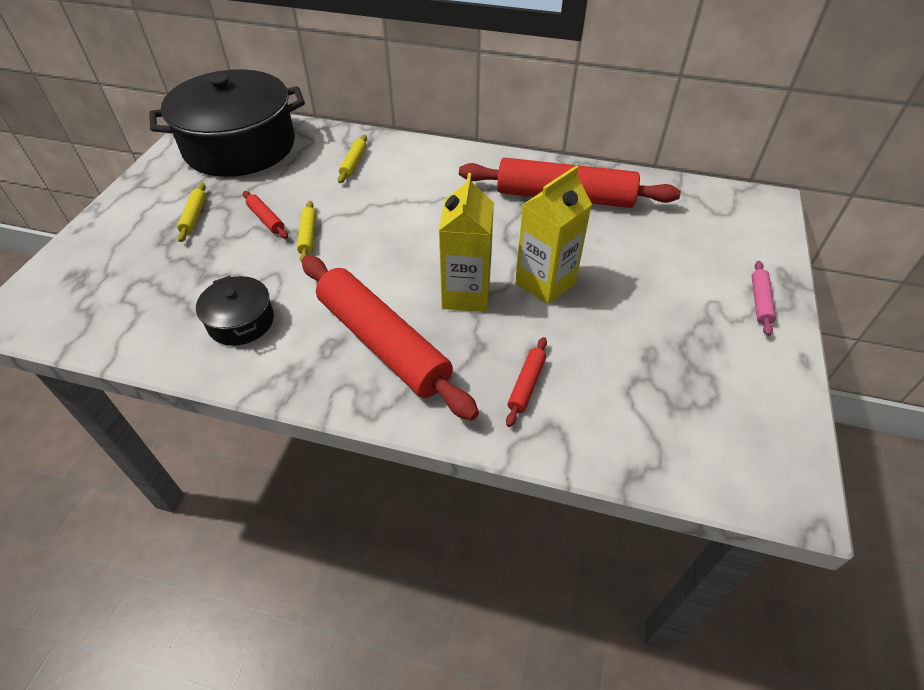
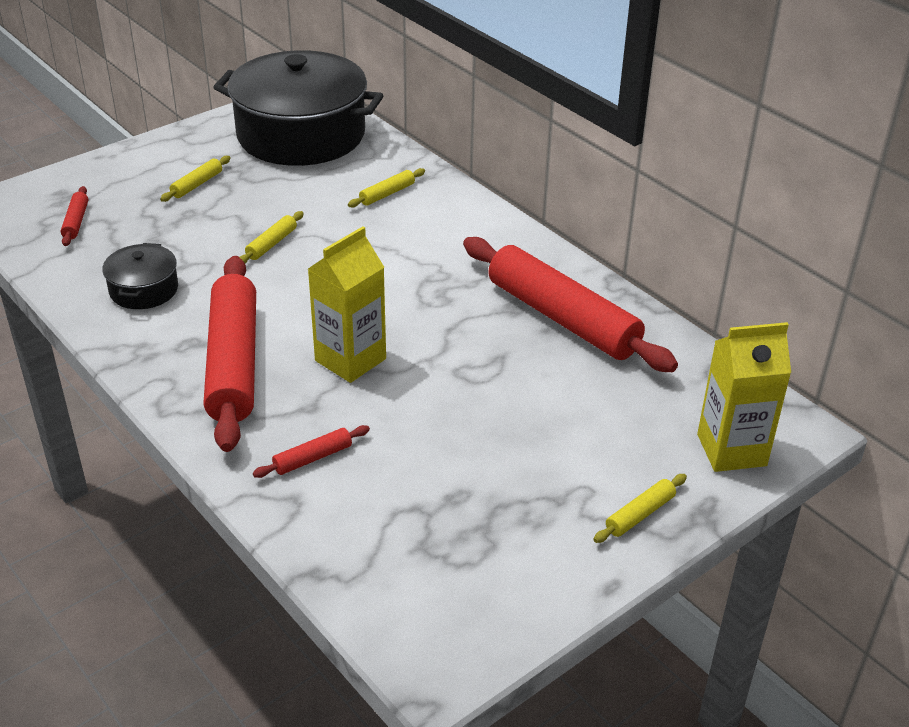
camera: 35 degrees right, 10 degrees down
(266, 219) = (252, 213): red rolling pin -> red rolling pin (76, 222)
(545, 283) = (437, 386): yellow carton -> yellow carton (731, 450)
(760, 302) = (640, 514): pink rolling pin -> yellow rolling pin

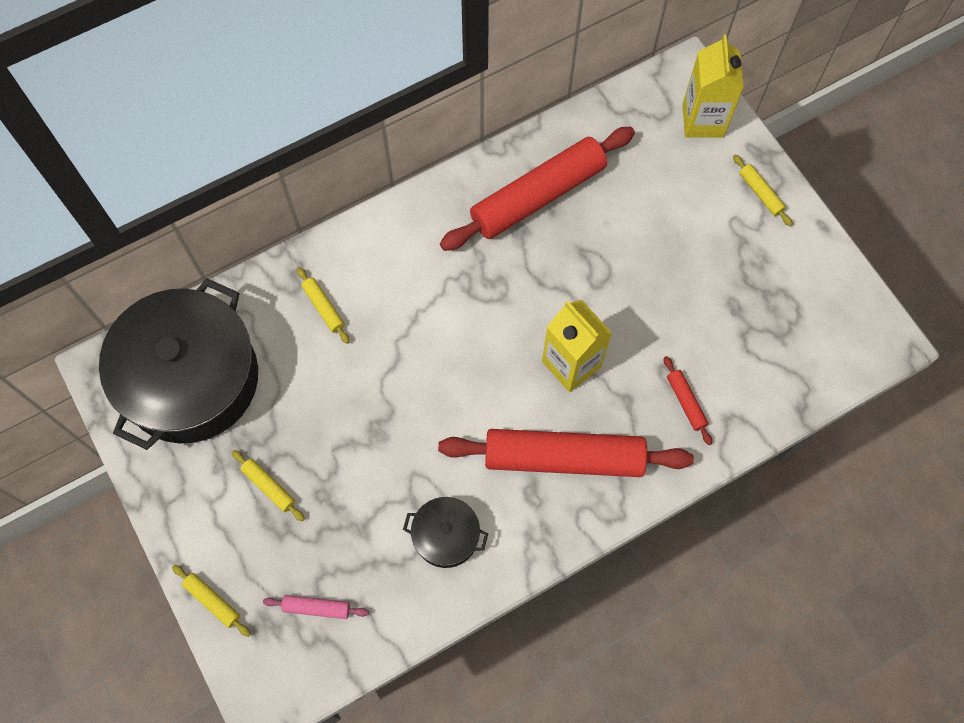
camera: 80 degrees left, 30 degrees up
(76, 222) = (316, 608): red rolling pin -> pink rolling pin
(271, 244) = (390, 418): yellow rolling pin -> yellow rolling pin (212, 601)

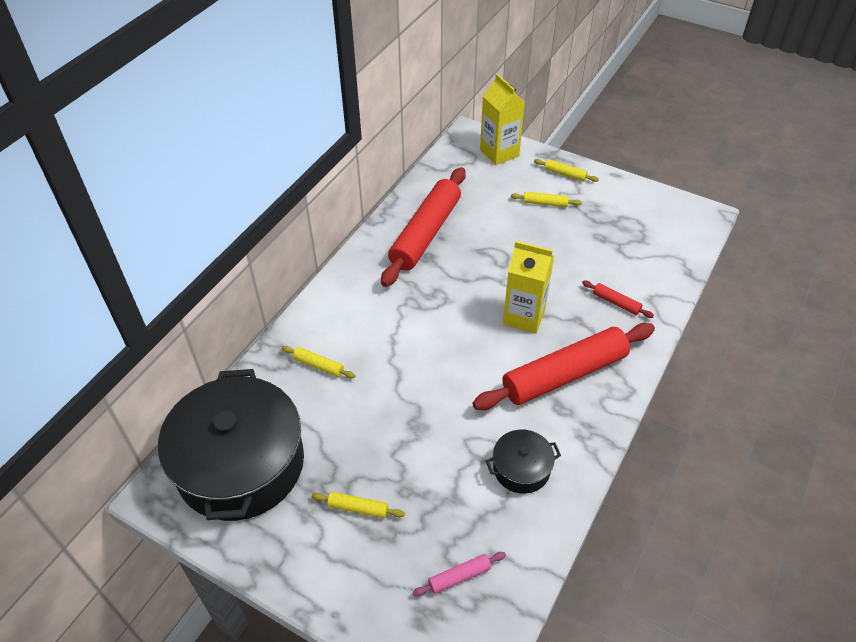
camera: 30 degrees left, 20 degrees down
(212, 601) = (368, 622): yellow rolling pin -> yellow rolling pin (545, 203)

